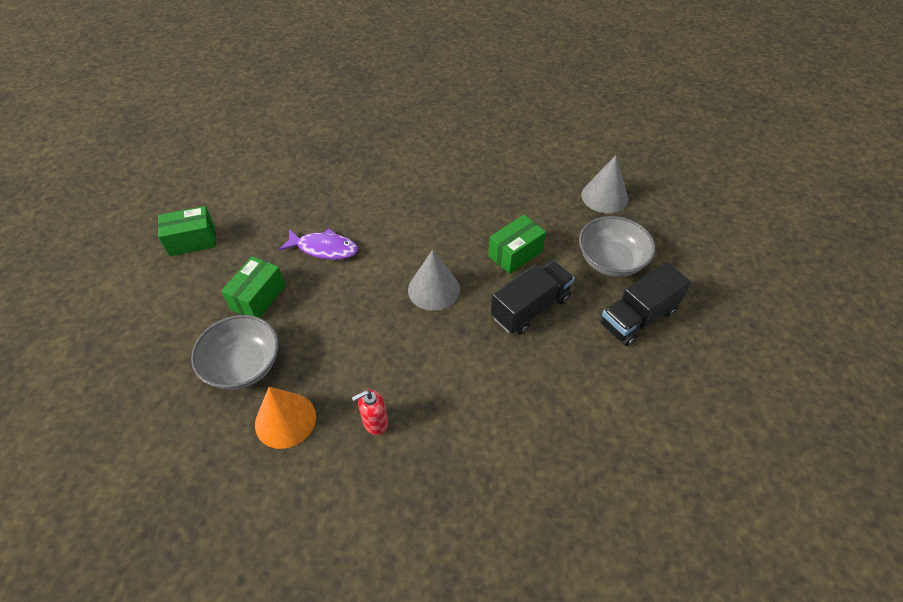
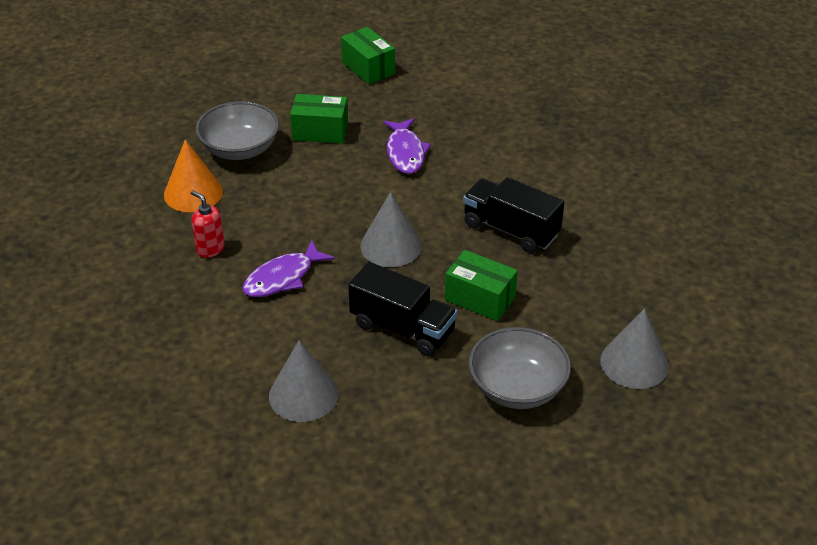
camera: 70 degrees right, 10 degrees down
(439, 374) = (283, 278): none -> purple fish
(584, 393) = (303, 395): none -> grey cone
(638, 317) = (434, 427): black truck -> black truck (511, 230)

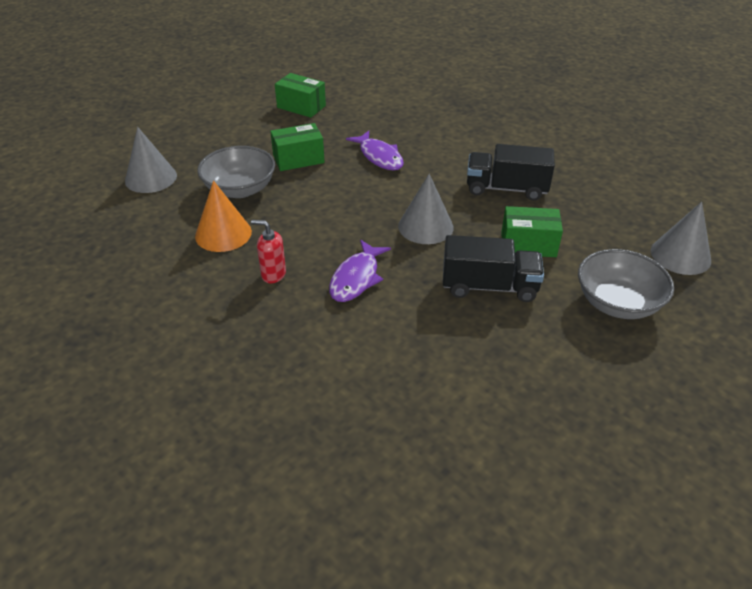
camera: 25 degrees left, 0 degrees up
(303, 395) = (454, 371): grey cone -> grey cone (151, 178)

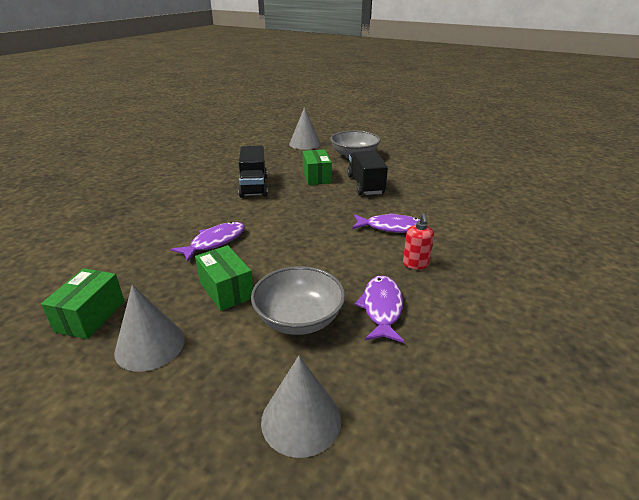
camera: 105 degrees left, 10 degrees down
(223, 234) = (381, 308): orange cone -> purple fish
(425, 226) = (314, 209): grey cone -> grey cone (150, 345)

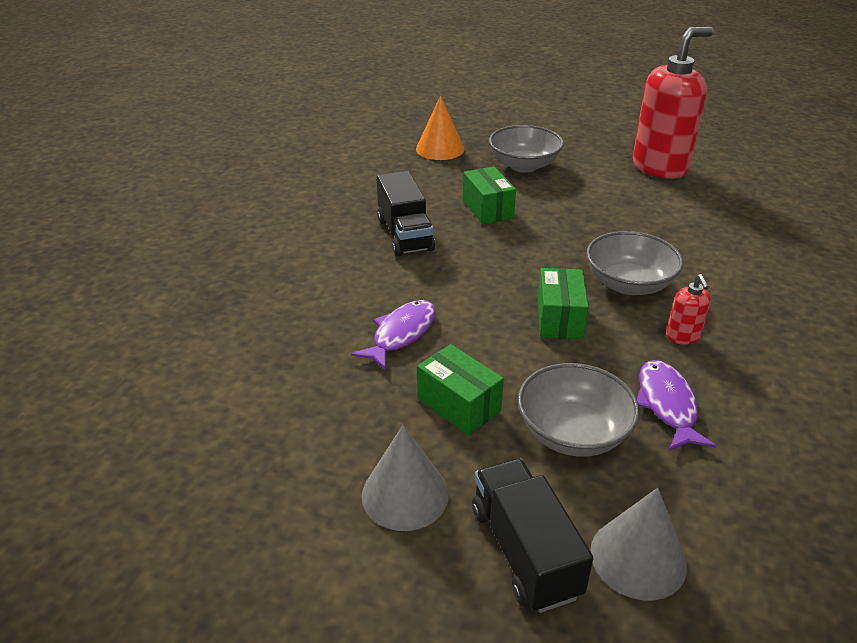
camera: 10 degrees left, 5 degrees up
(90, 316) = (300, 466): green box -> green box (559, 318)
(305, 143) = (440, 149): grey cone -> orange cone
(365, 185) = (563, 216): black truck -> black truck (524, 551)
(391, 227) = (629, 284): purple fish -> grey bowl
(447, 163) = (660, 167): none -> red soap dispenser

